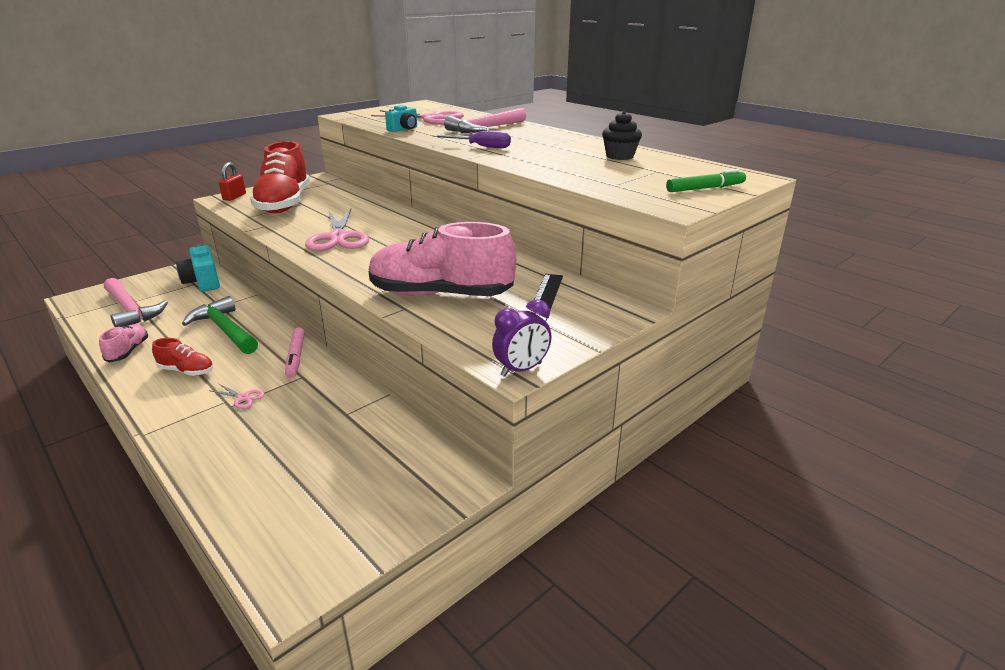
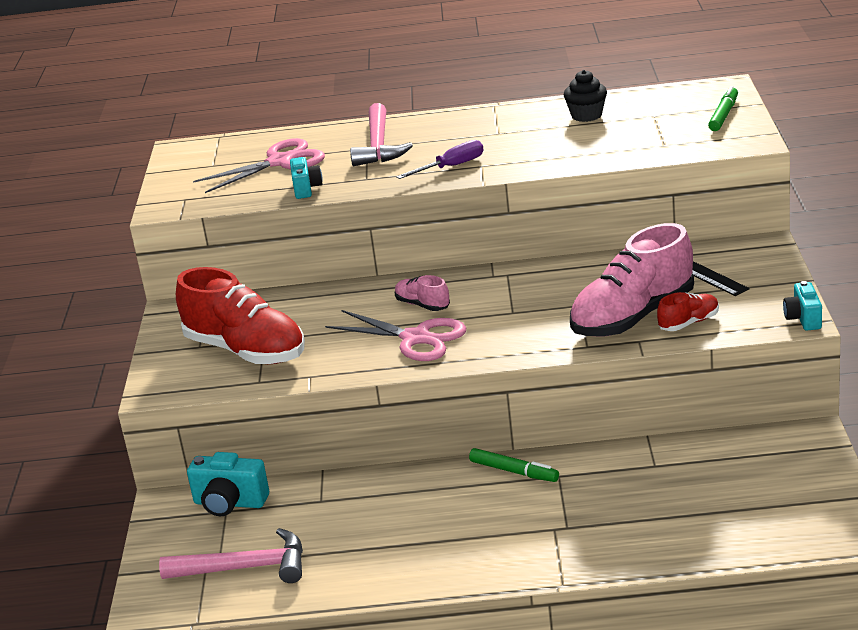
camera: 45 degrees left, 0 degrees up
(128, 351) = (364, 579): pink shoe -> pink shoe (422, 305)
(187, 371) = (462, 544): red shoe -> red shoe (689, 323)
(225, 330) = (392, 506): green hammer -> none
(234, 197) = (161, 381): red padlock -> none
(243, 398) = (560, 517): pink scissors -> none
(296, 357) = (514, 471): pink marker -> green marker
(521, 370) = (803, 319): purple clock -> turquoise camera

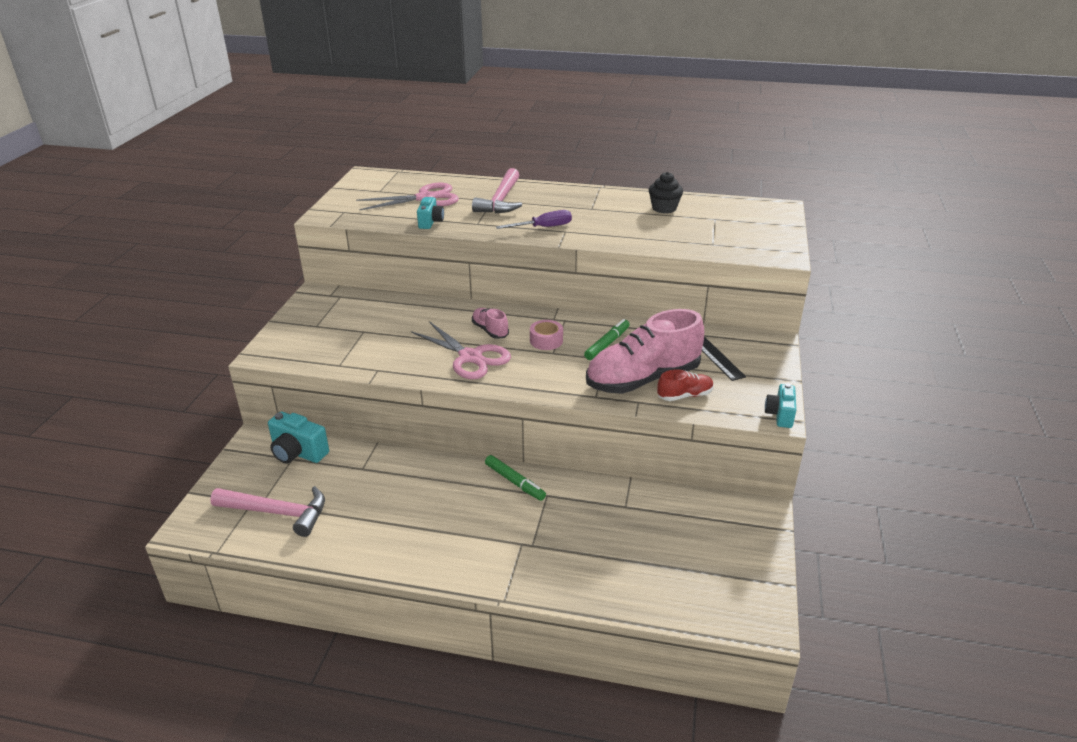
camera: 10 degrees right, 5 degrees up
(246, 351) = (345, 337): red shoe -> none
(497, 301) = (546, 340): none -> pink tape
(723, 115) = (770, 229): green marker -> green marker (607, 344)

